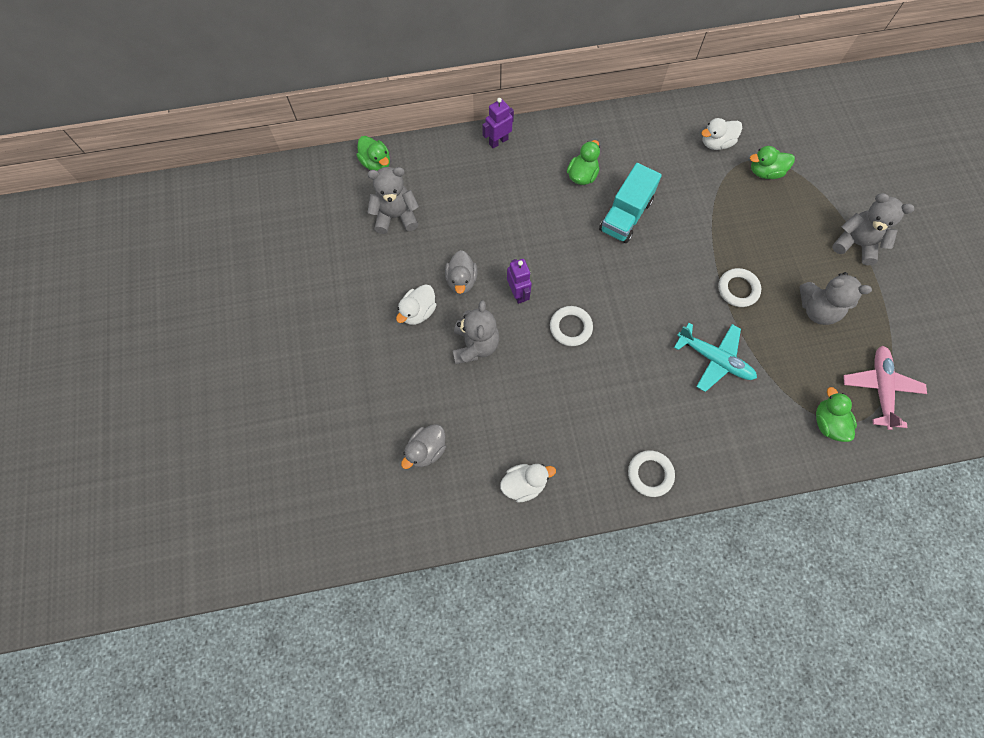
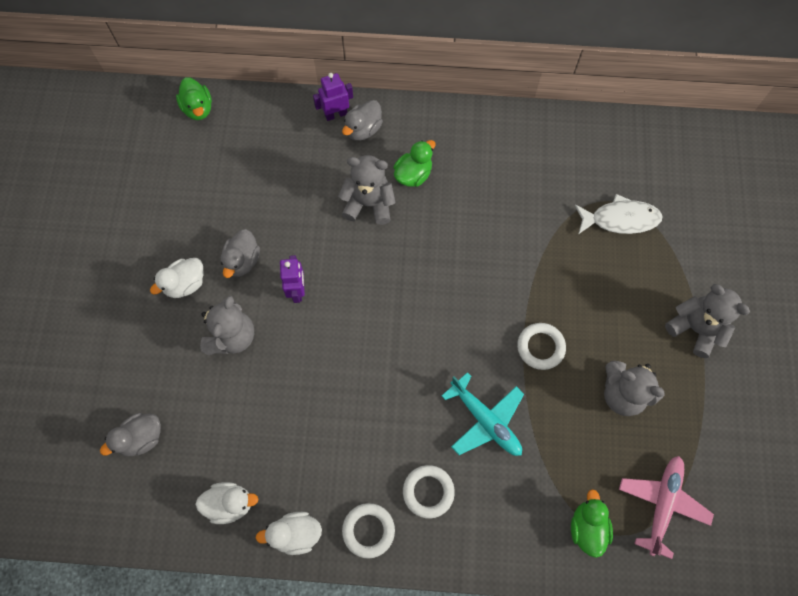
camera: 15 degrees right, 0 degrees up
(396, 216) = (198, 172): grey teddy bear -> grey teddy bear (369, 204)
(526, 149) = (363, 129): none -> grey duck
(570, 327) = (340, 343): white ring -> white ring (428, 492)
(625, 215) = (445, 231): turquoise truck -> none
(716, 143) = (576, 172): white duck -> white duck (295, 534)
(765, 172) = (620, 219): green duck -> white fish

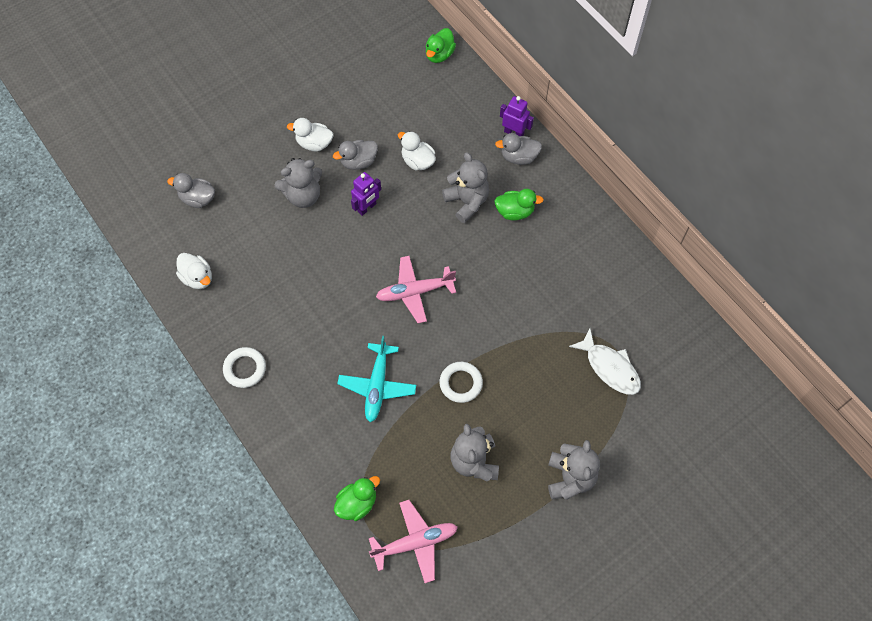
camera: 50 degrees right, 5 degrees down
(295, 534) = (209, 329): white duck -> white duck (417, 161)
(419, 316) = (414, 292): none -> pink plane
(428, 492) = (299, 386): white ring -> none

